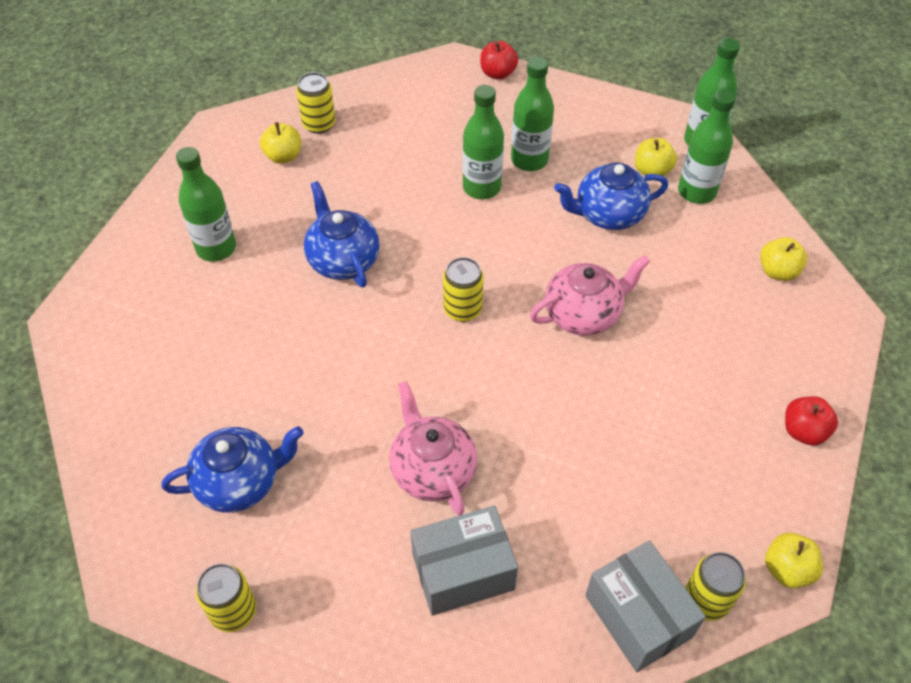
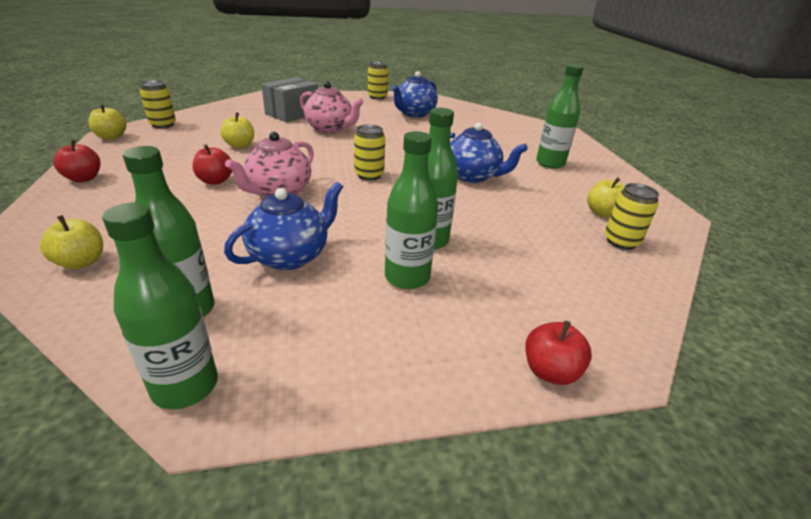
camera: 145 degrees right, 20 degrees down
(638, 616) = (200, 117): grey box -> none
(648, 365) = (215, 181): none -> red apple
(652, 171) = (255, 315): yellow apple -> yellow apple (240, 145)

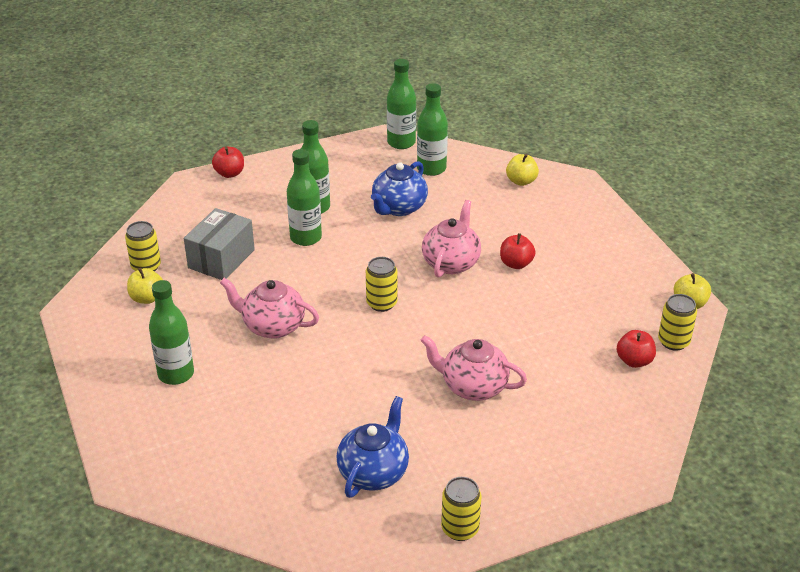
camera: 170 degrees right, 5 degrees up
(83, 178) = (623, 243): red apple -> red apple (634, 361)
(240, 145) = (546, 321): yellow apple -> none
(292, 113) = (551, 417): grey box -> grey box (221, 259)
(472, 176) = (273, 326): blue teapot -> pink teapot

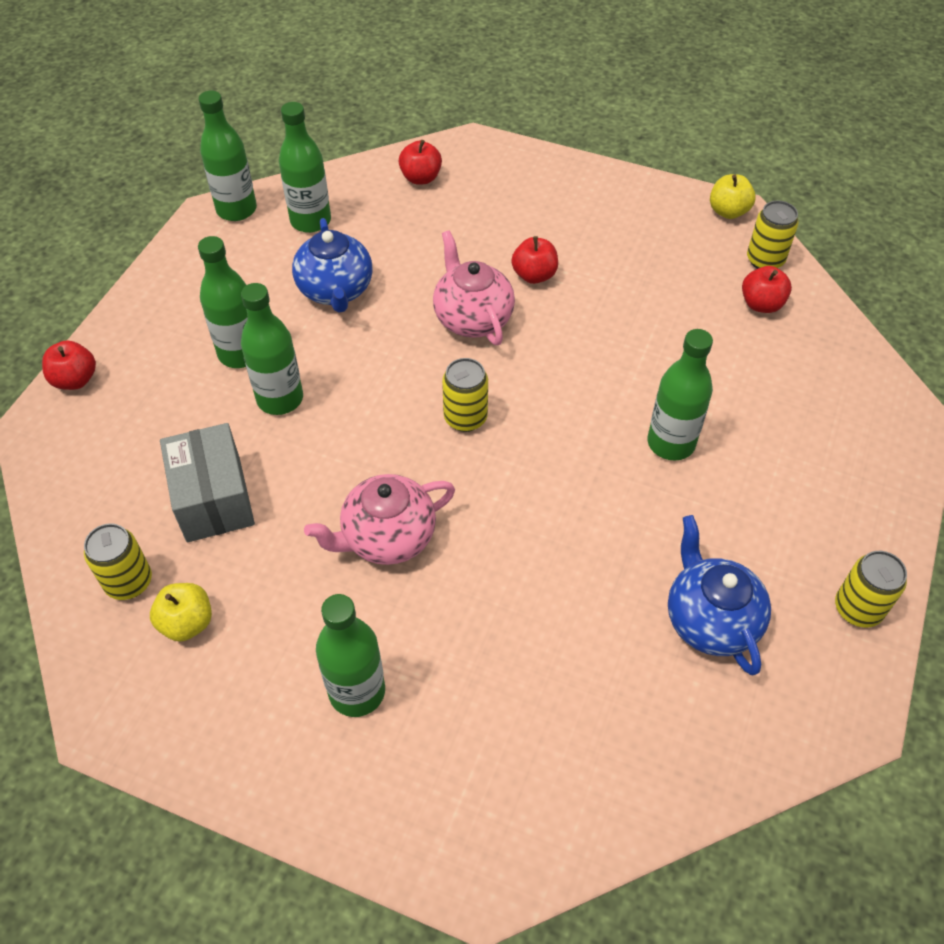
camera: 45 degrees left, 15 degrees up
(473, 386) = (671, 443): pink teapot -> green bottle
(521, 181) = (421, 178): yellow apple -> red apple

